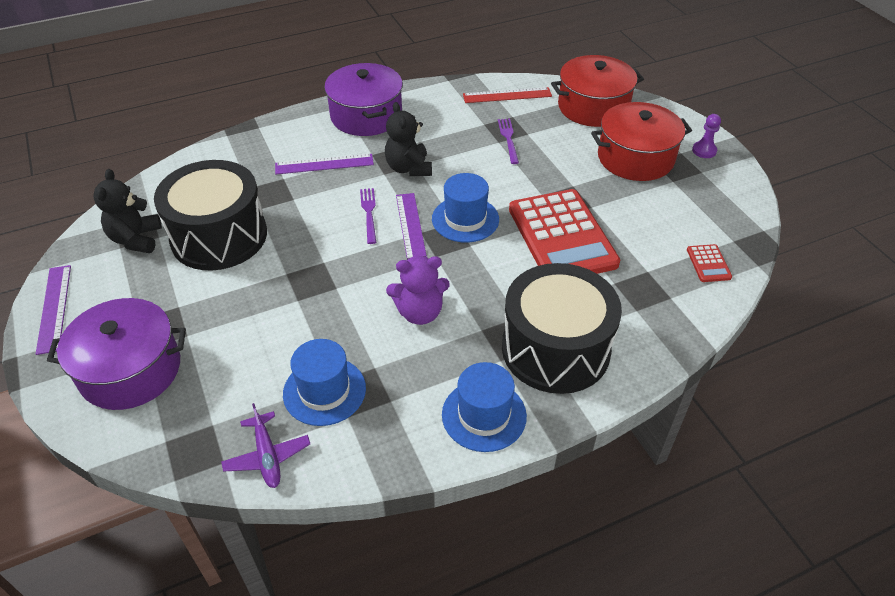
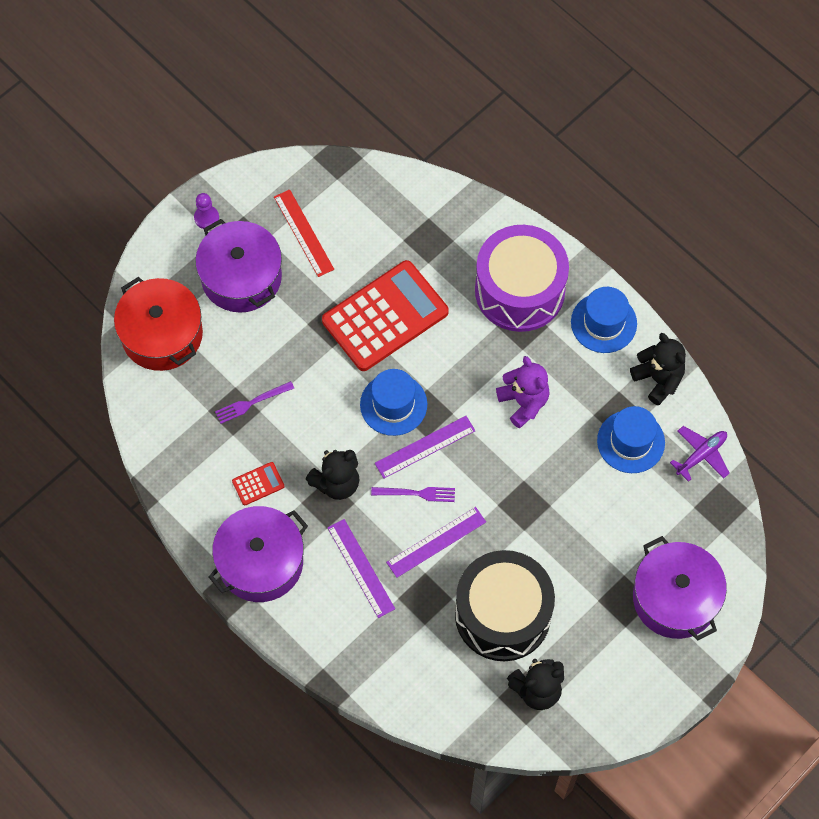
camera: 110 degrees left, 20 degrees up
(54, 308) = (644, 705): purple ruler -> purple ruler (436, 542)
(369, 212) = (417, 493): purple fork -> purple fork turned 150 degrees counterclockwise
(386, 446) = (658, 379): none -> black teddy bear
(507, 95) = (169, 427): red ruler -> red ruler (304, 233)
(555, 349) = (519, 290): black drum -> purple drum
(635, 158) = (241, 277): red pot -> purple pot
(708, 264) = (375, 195): red calculator -> red calculator (258, 484)

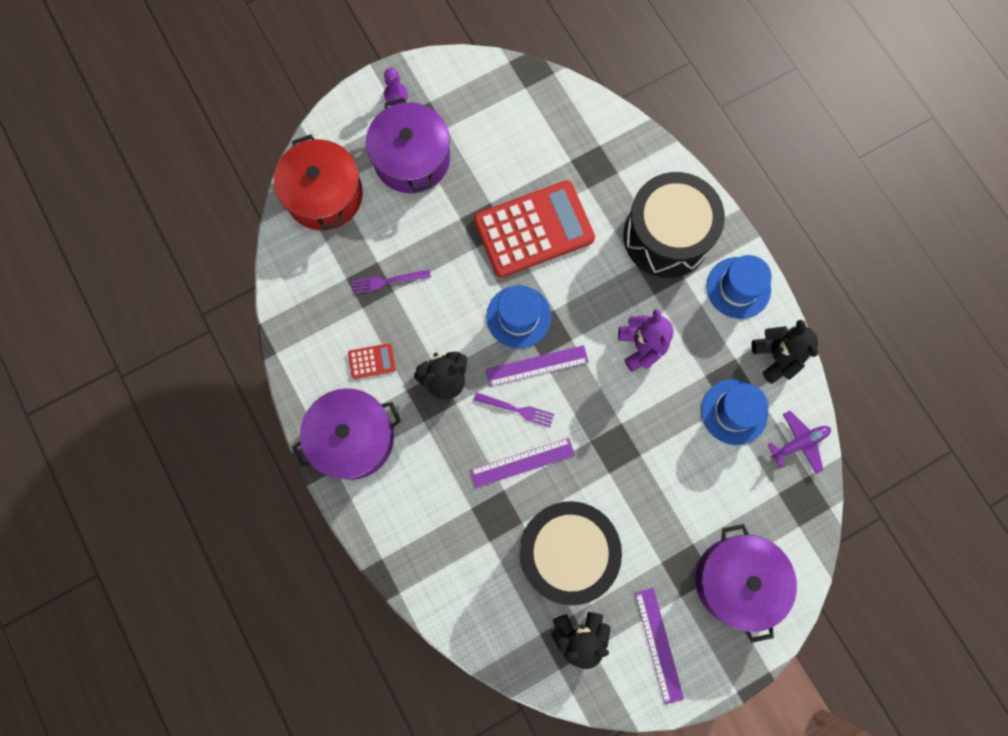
camera: 15 degrees right, 10 degrees up
(304, 233) = (480, 131): red ruler -> none
(361, 568) = (444, 469): purple ruler -> purple ruler (659, 645)
(519, 290) = (666, 236): purple drum -> black drum

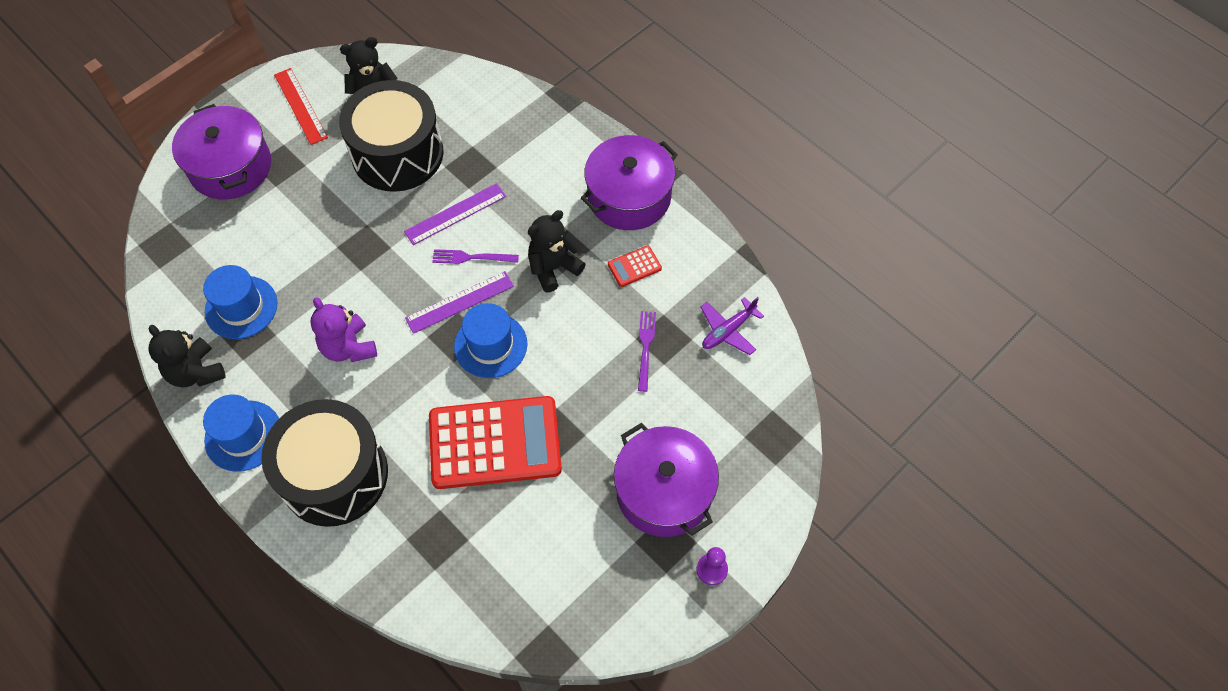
camera: 165 degrees right, 15 degrees down
(324, 195) = (751, 422): red pot -> none
(387, 281) = (645, 346): purple fork -> purple fork turned 60 degrees counterclockwise
(534, 229) = (495, 443): red calculator -> red calculator turned 150 degrees counterclockwise
(659, 645) = (300, 106): purple ruler -> red ruler
(799, 443) = (170, 294): purple plane -> purple plane (728, 330)

